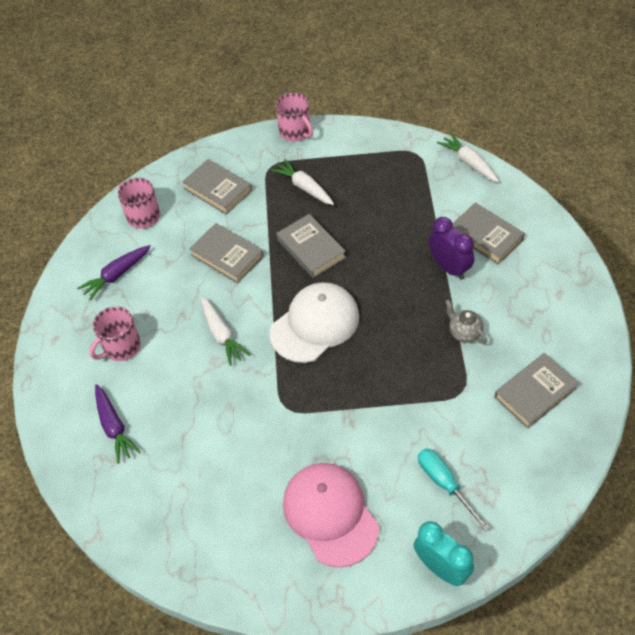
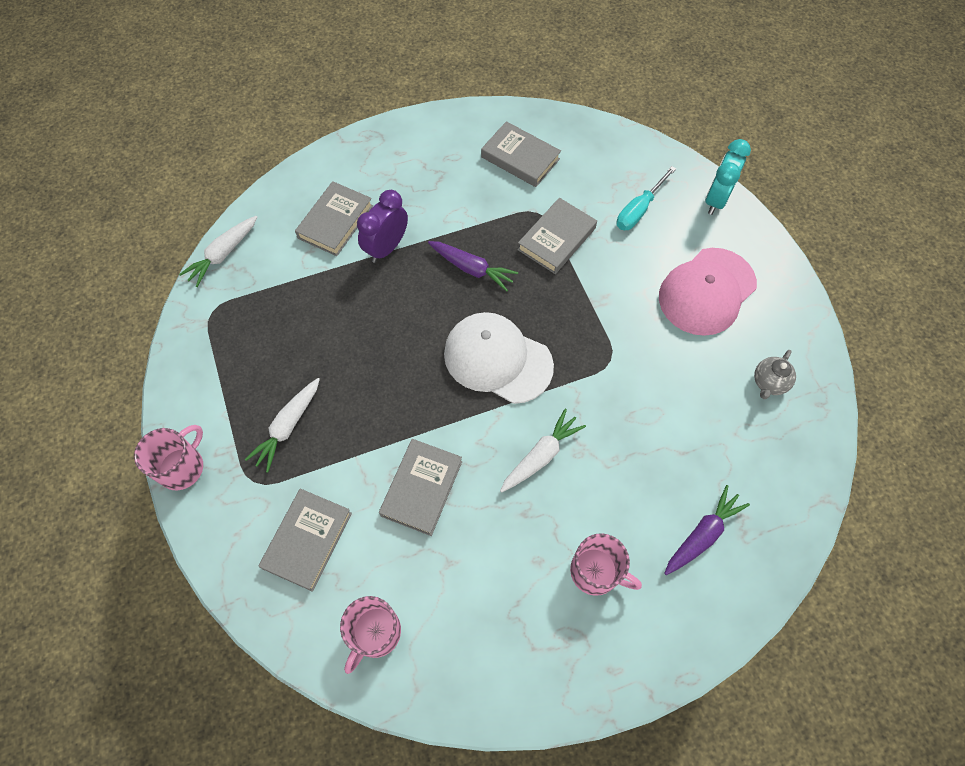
camera: 110 degrees left, 10 degrees up
(117, 275) = (487, 627): purple carrot -> purple carrot (471, 268)
(311, 249) = (389, 392): grey book -> grey book (556, 239)
(464, 332) = (468, 221): grey teapot -> grey teapot (769, 383)

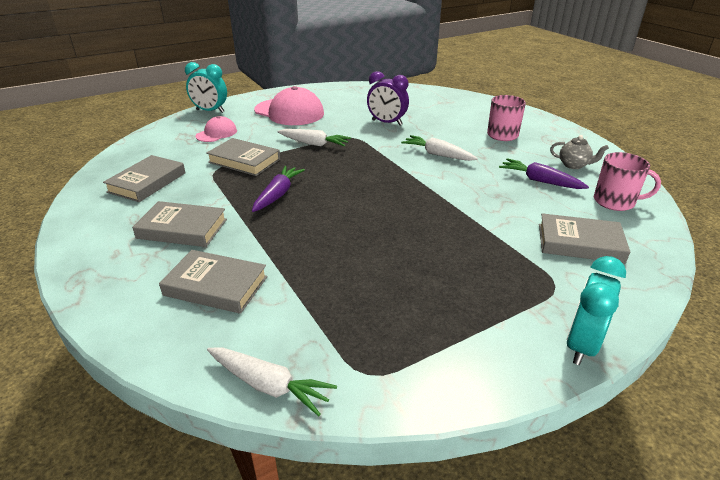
camera: 100 degrees left, 30 degrees down
(182, 467) = (581, 345): pink mug -> turquoise clock
(288, 426) = (485, 274): white carrot -> white carrot (313, 144)
(386, 248) = (254, 244): purple clock -> purple clock (387, 123)
(422, 488) = (494, 196): grey book -> grey book (182, 229)
(497, 359) = (366, 176): white cap -> none
(639, 210) = (216, 133): turquoise screwdriver -> pink cap
(702, 535) = (457, 110): purple carrot -> purple carrot (540, 181)
(769, 383) = (352, 97): grey teapot -> grey teapot (574, 165)

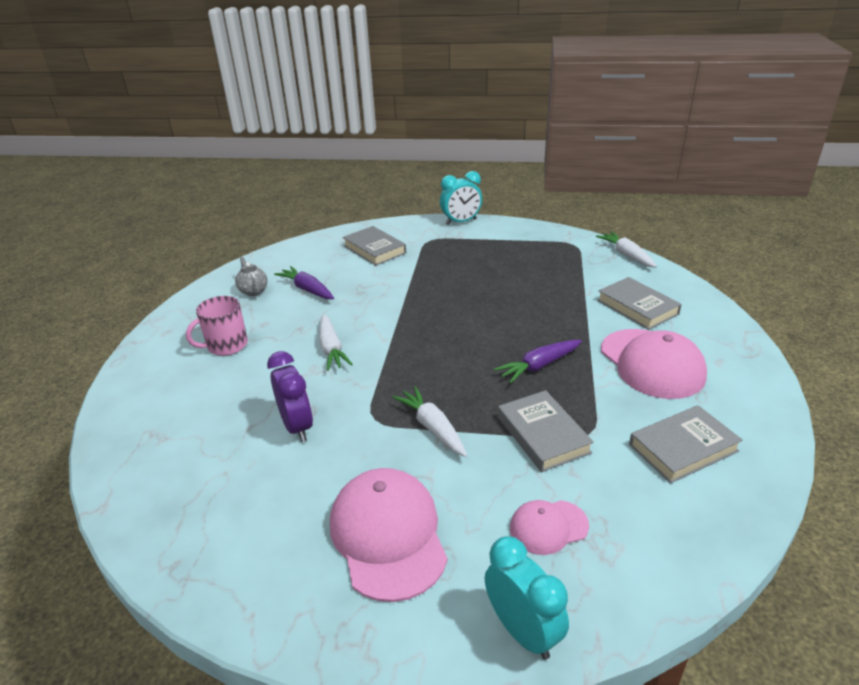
camera: 140 degrees left, 0 degrees up
(182, 229) = (651, 363): grey book -> pink cap
(540, 181) = (307, 289): purple carrot -> purple carrot turned 150 degrees clockwise
(615, 202) = (298, 259): pink mug -> none

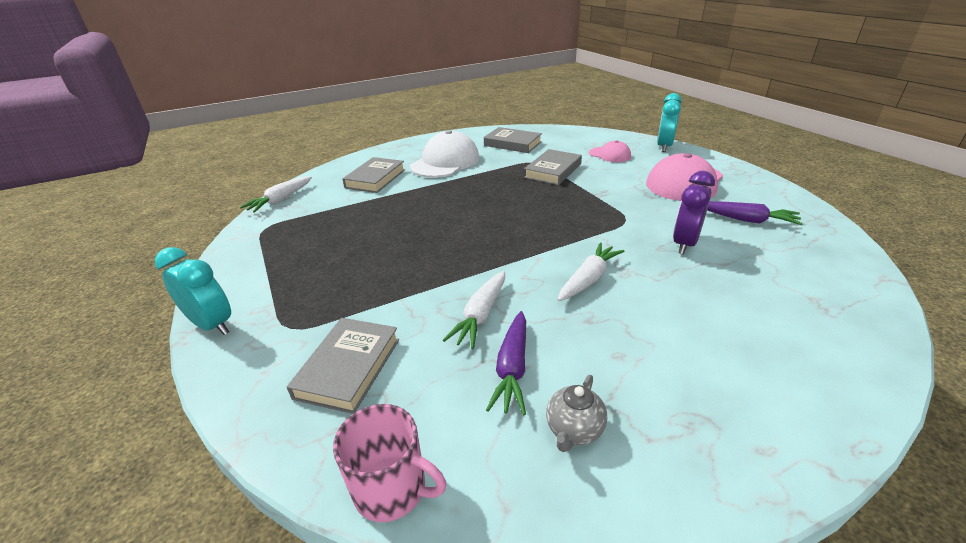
camera: 125 degrees left, 0 degrees up
(226, 345) = (689, 357): pink mug -> pink mug (392, 488)
(433, 428) = (599, 199): white carrot -> white carrot (481, 315)
(539, 366) = (489, 188): purple carrot -> purple carrot (746, 220)
(651, 363) = (445, 162): pink cap -> white cap

